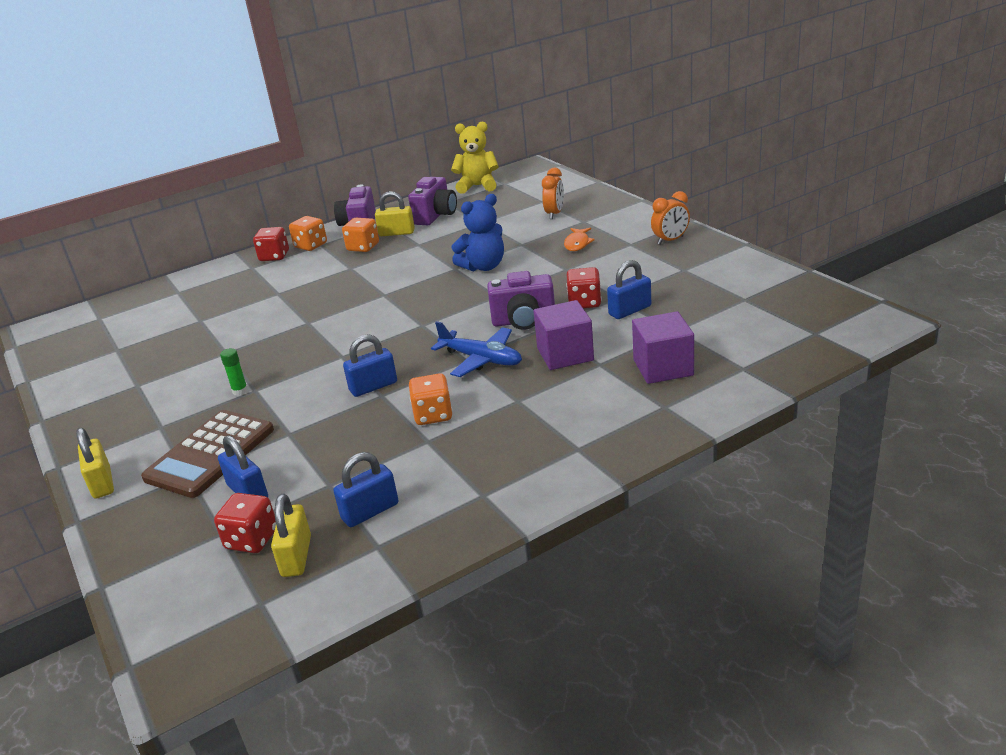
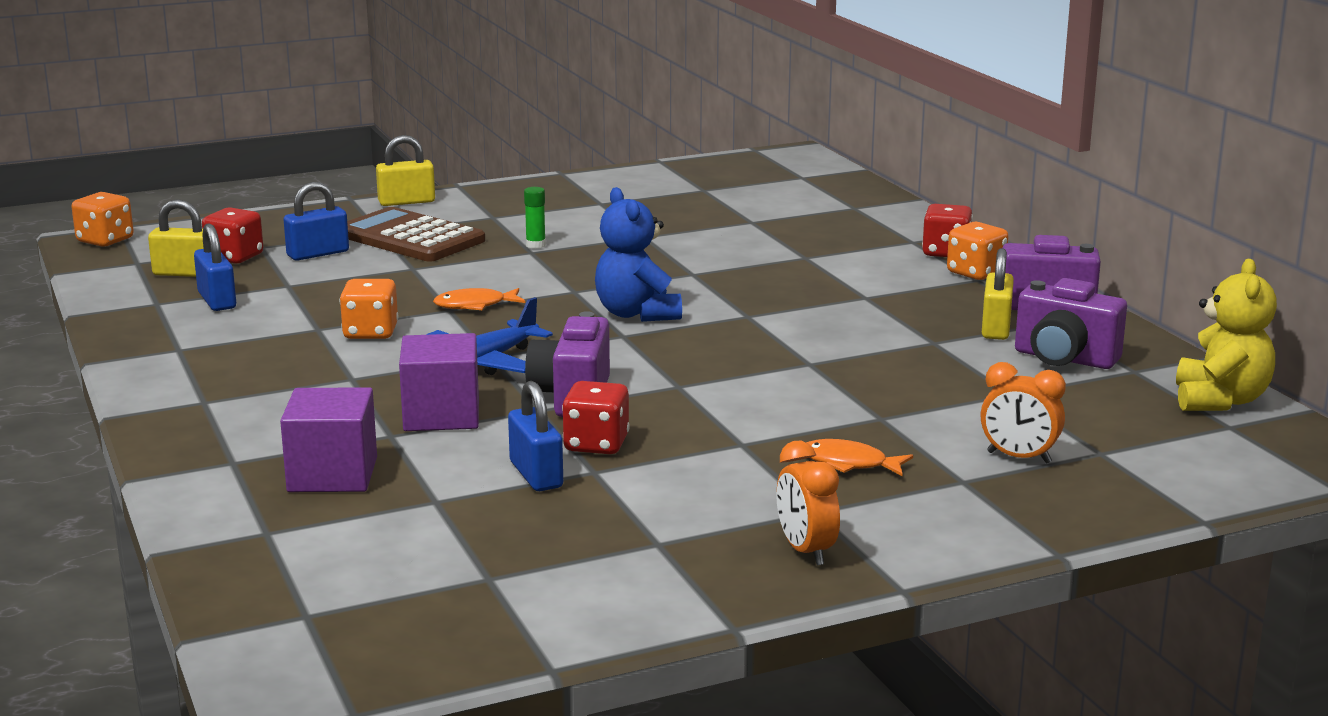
camera: 95 degrees right, 10 degrees down
(363, 247) = (945, 305): orange dice -> orange dice (105, 240)
(373, 386) = (475, 305): blue padlock -> orange fish
(483, 266) = (800, 383): blue teddy bear -> blue teddy bear (637, 314)

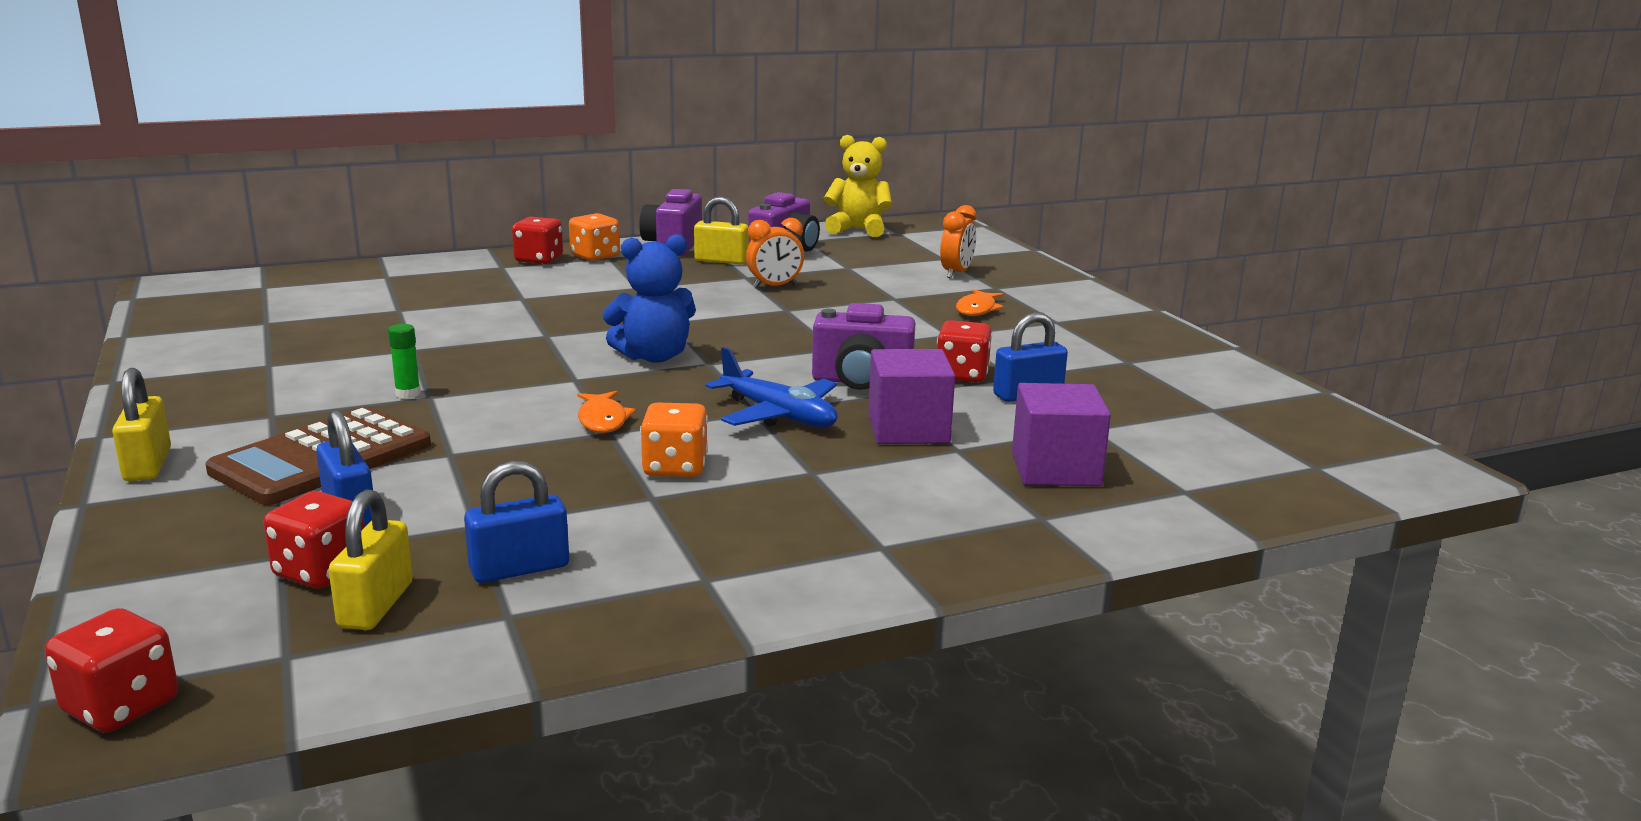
camera: 90 degrees left, 0 degrees up
(105, 240) = (121, 706): orange dice -> red dice
(806, 551) = (1118, 326): orange clock -> orange clock (774, 287)

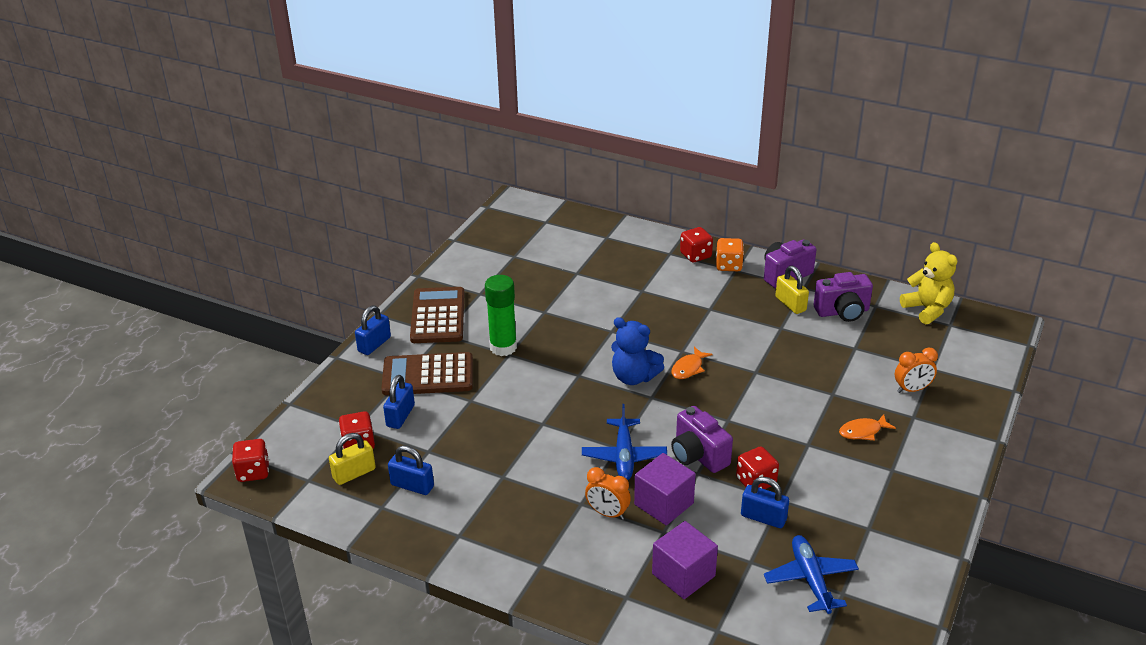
camera: 50 degrees right, 15 degrees up
(148, 465) = (374, 344): yellow padlock -> blue padlock
(229, 403) = (438, 316): none -> brown calculator
(408, 394) = (503, 347): green glue stick -> green glue stick, size x2.17
(603, 420) = (550, 413): orange fish -> orange fish (688, 368)
(675, 468) = (534, 464): orange dice -> none
(774, 287) = (781, 346): orange clock -> orange clock (607, 513)
(1168, 414) = (810, 579): none -> blue plane

